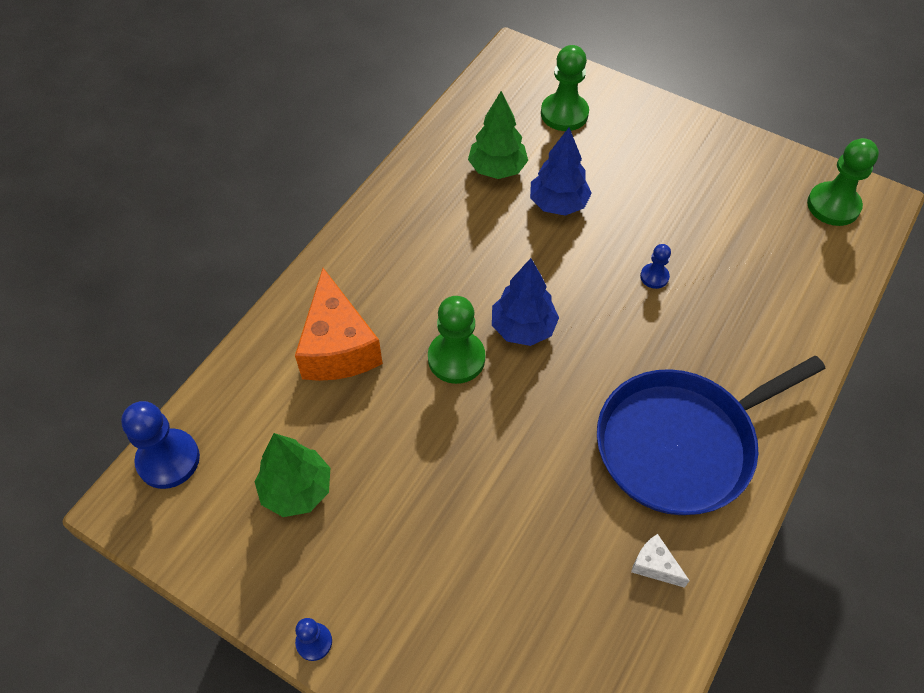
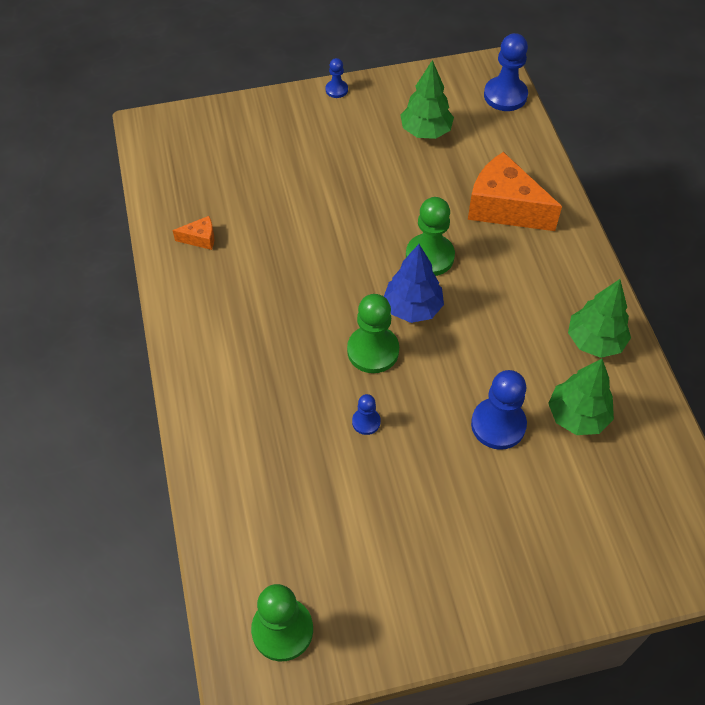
camera: 135 degrees right, 0 degrees up
(419, 199) = (594, 341): none -> green tree
(558, 204) = (498, 425): blue tree -> blue pawn
(564, 114) = (598, 525): green pawn -> green pawn (373, 351)
(654, 565) = (200, 239): white cheese -> orange cheese
(681, 444) = (241, 315): blue pan -> none

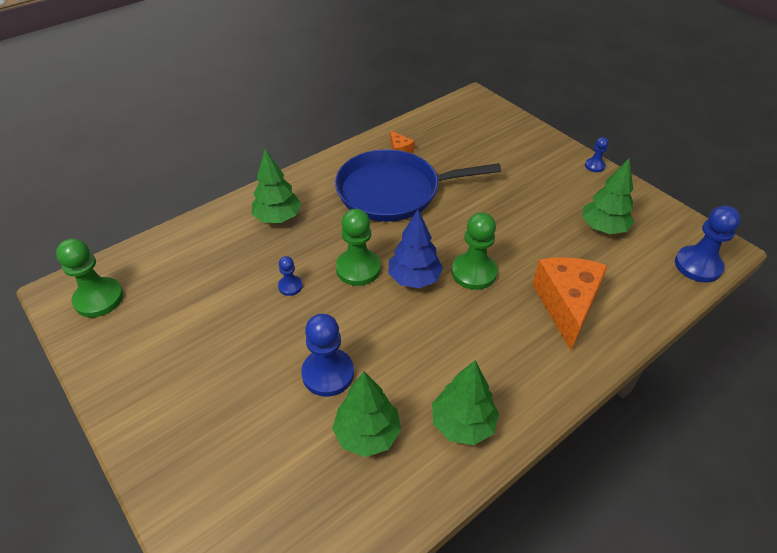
camera: 65 degrees right, 10 degrees down
(247, 401) = (278, 218): none -> green tree
(270, 273) = (393, 191): none -> blue pan

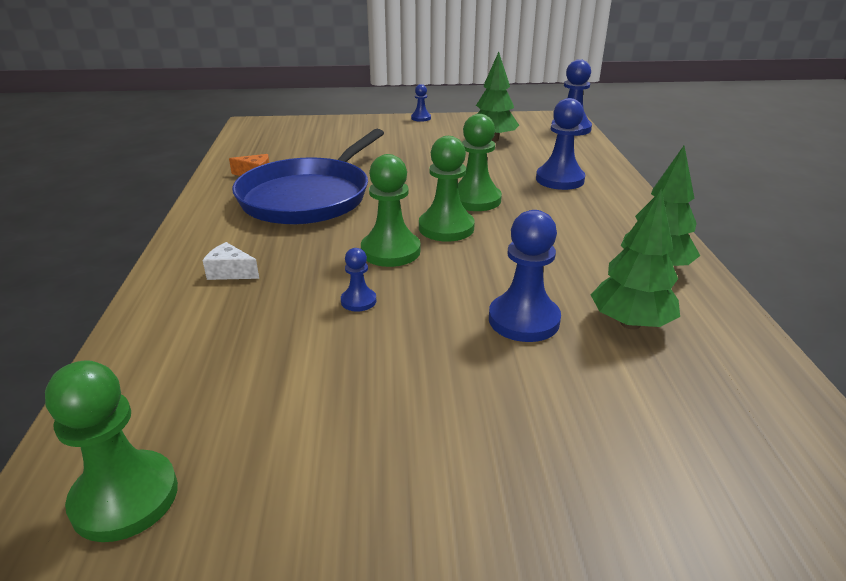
camera: 55 degrees left, 15 degrees down
(278, 218) = (230, 272): green tree -> white cheese
(414, 279) = (446, 228): blue tree -> green pawn
(566, 305) = (559, 179): orange cheese -> blue pawn

